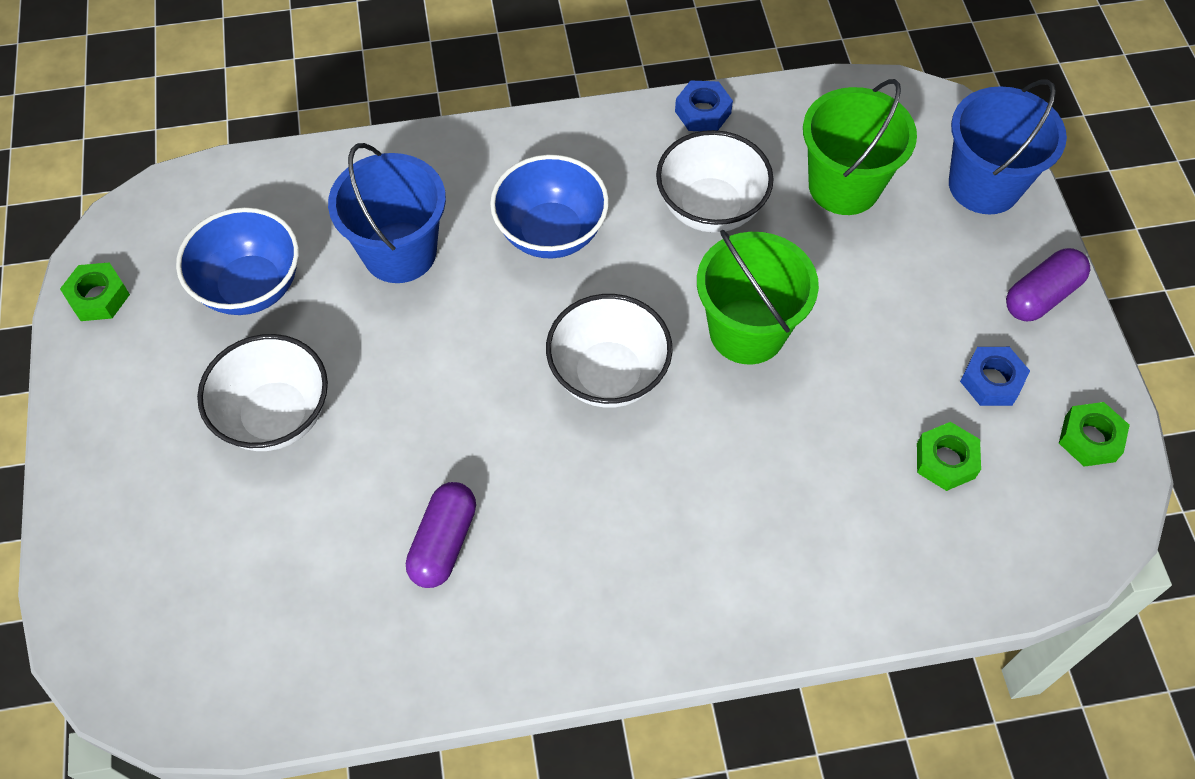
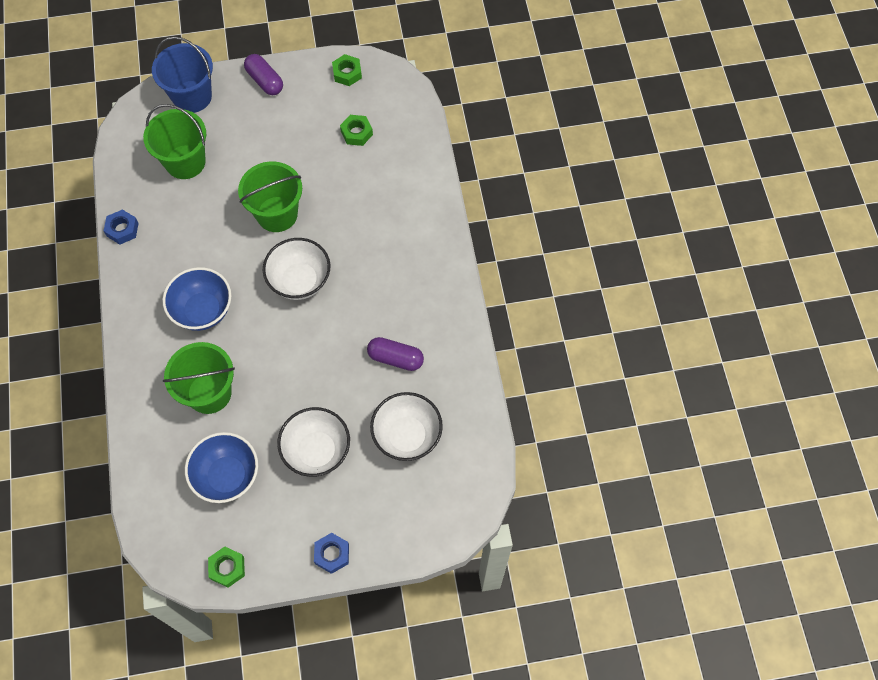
camera: 90 degrees left, 5 degrees up
(399, 252) = (209, 393): blue bucket -> green bucket
(710, 208) = (193, 228): white bowl -> white bowl (407, 436)
(991, 381) = (313, 108): blue nut -> blue nut (332, 554)

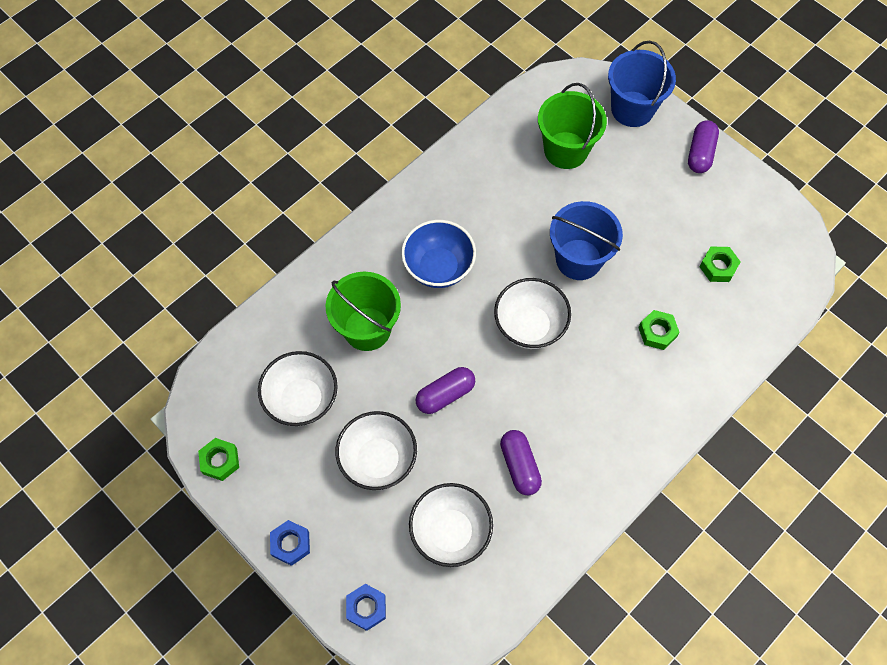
camera: 55 degrees right, 0 degrees up
(122, 229) = (463, 150): blue nut -> blue nut (366, 608)
(227, 476) = (302, 400): blue bowl -> white bowl
(277, 214) = (578, 259): green bucket -> blue bucket
(305, 372) = (445, 395): none -> purple capsule
(347, 73) = (772, 214): green nut -> green nut (657, 332)

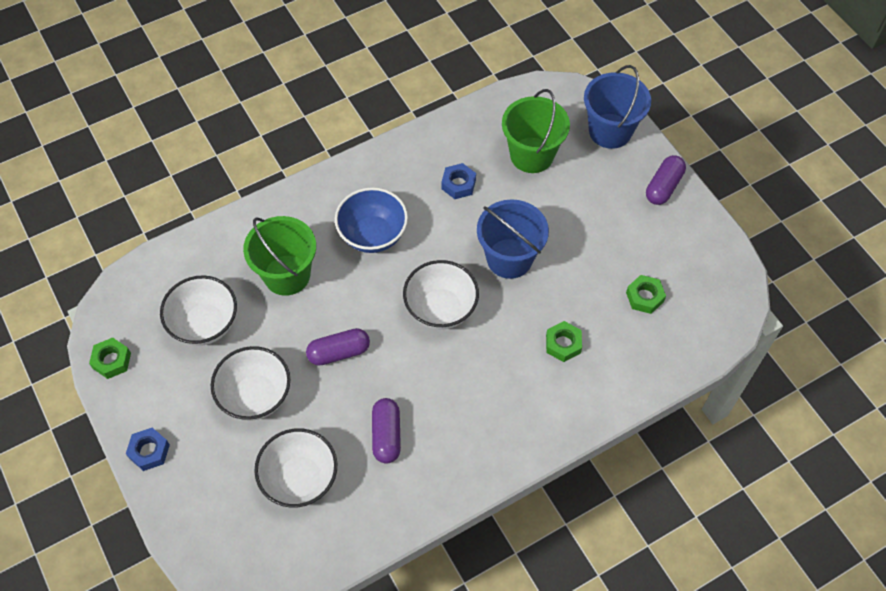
camera: 15 degrees right, 5 degrees down
(366, 608) = (198, 527): blue nut -> blue nut (458, 184)

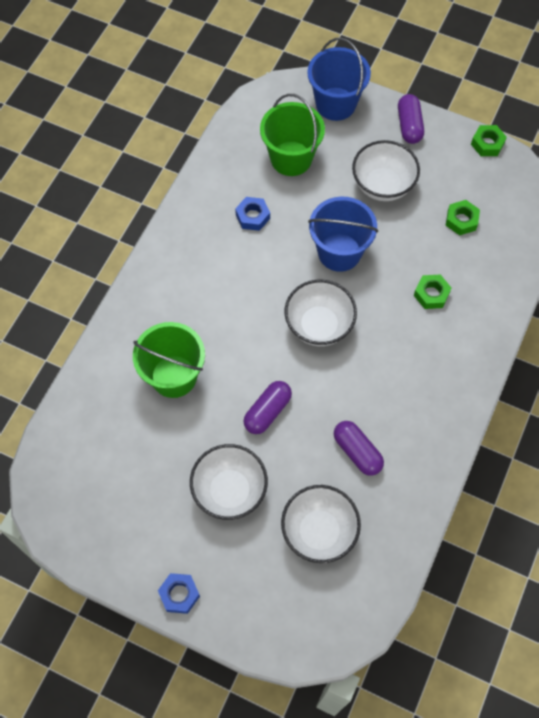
camera: 35 degrees left, 5 degrees up
(112, 361) = (84, 543): green nut -> green nut (487, 144)
(205, 324) = (139, 461): white bowl -> white bowl (382, 185)
(373, 235) = (217, 299): blue bowl -> none

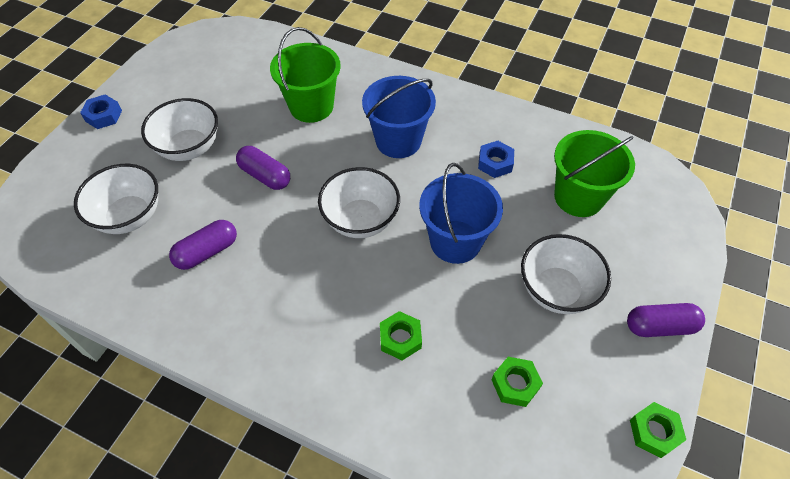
camera: 90 degrees right, 10 degrees down
(335, 104) = (671, 243): blue bucket -> blue bucket (398, 141)

